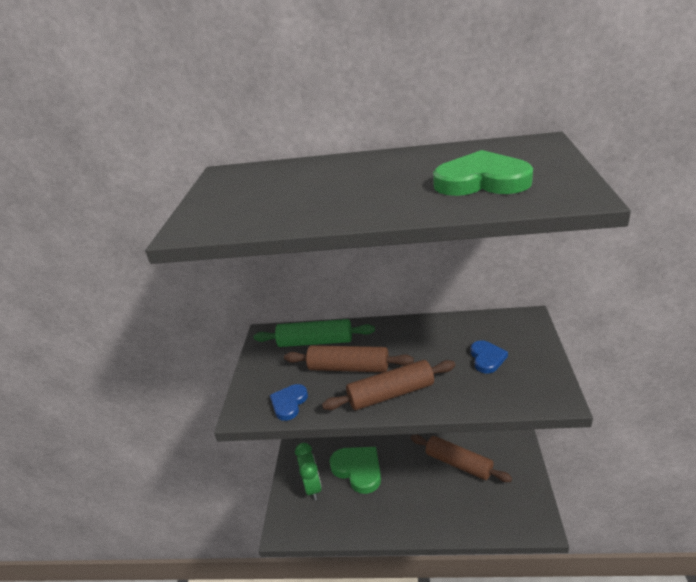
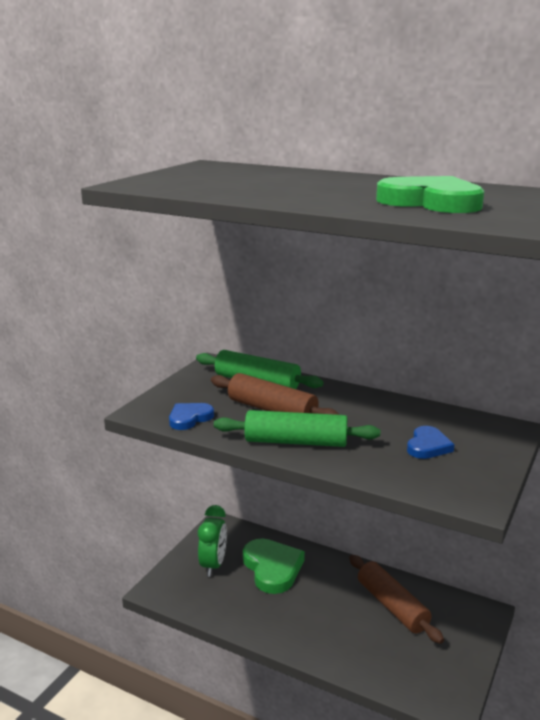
camera: 20 degrees right, 10 degrees down
(391, 394) = (296, 442): brown rolling pin -> green rolling pin

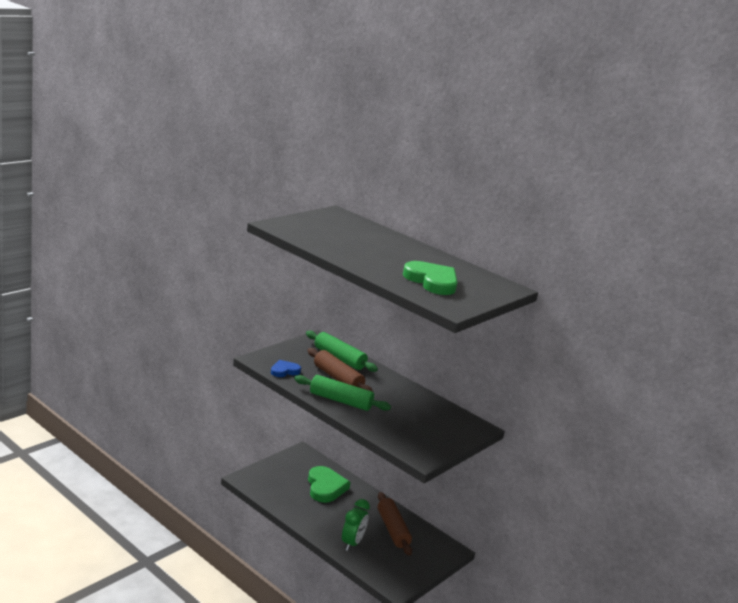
camera: 10 degrees right, 0 degrees up
(213, 565) = (287, 475): green clock -> green clock (352, 543)
(428, 446) = (418, 423): blue heart -> none

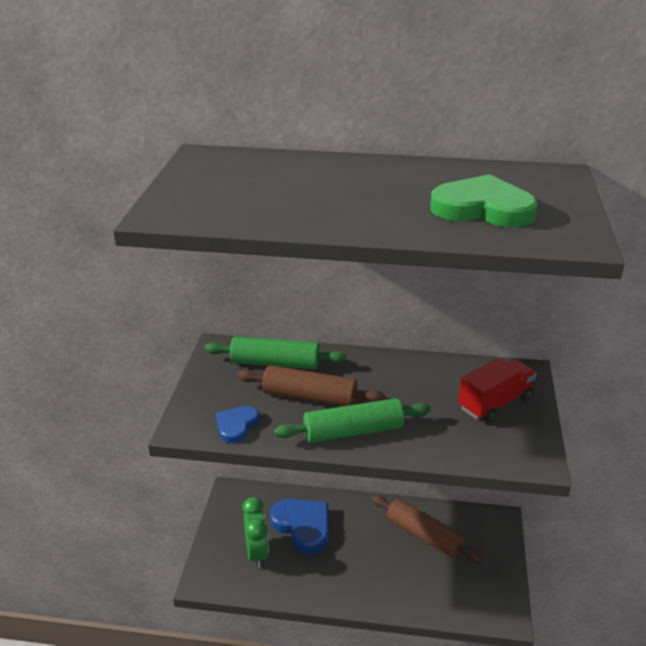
camera: 30 degrees left, 10 degrees up
(325, 487) = (303, 526): green heart -> blue heart
(352, 543) = (405, 587): green clock -> green clock (257, 553)
(438, 429) = (495, 403): none -> red truck

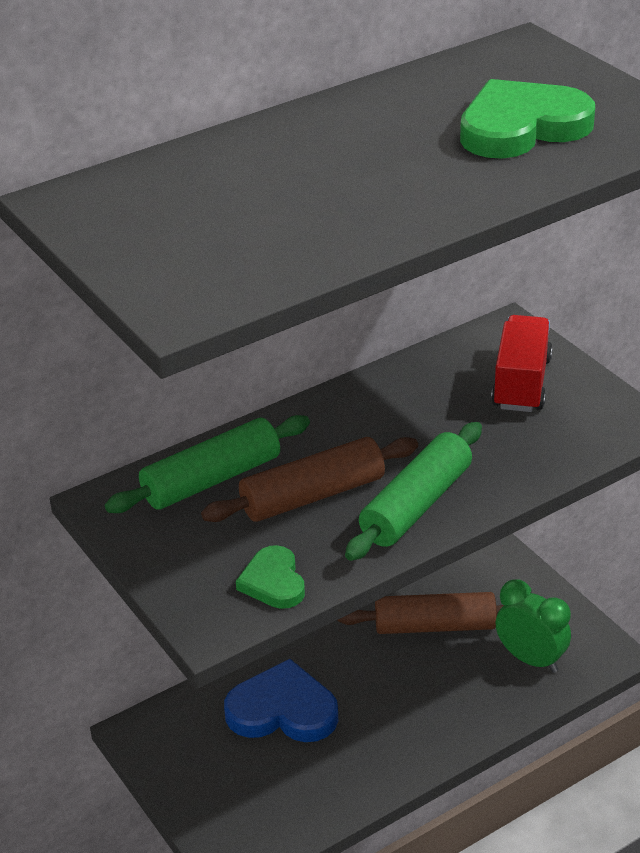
camera: 40 degrees left, 5 degrees up
(236, 426) = (273, 582): blue heart -> green heart
(257, 553) = (264, 781): green clock -> green clock (530, 659)

